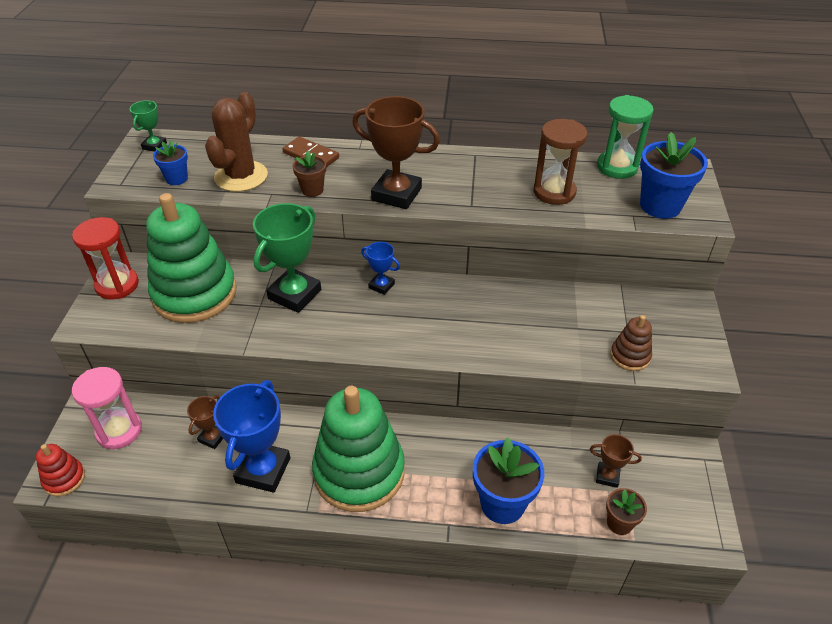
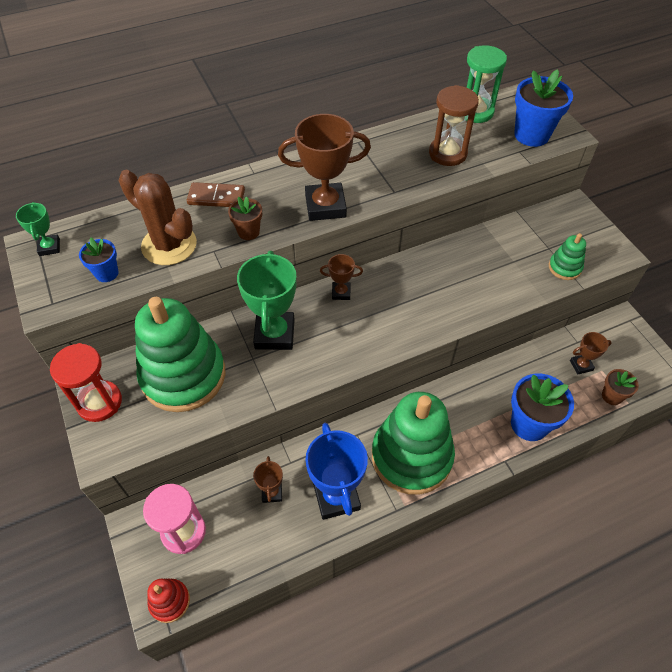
camera: 30 degrees left, 10 degrees up
(241, 176) = (169, 245): brown cactus -> brown cactus turned 45 degrees counterclockwise
(381, 286) = (341, 292): blue trophy -> brown trophy
(630, 356) = (564, 267): brown stacking toy -> green stacking toy

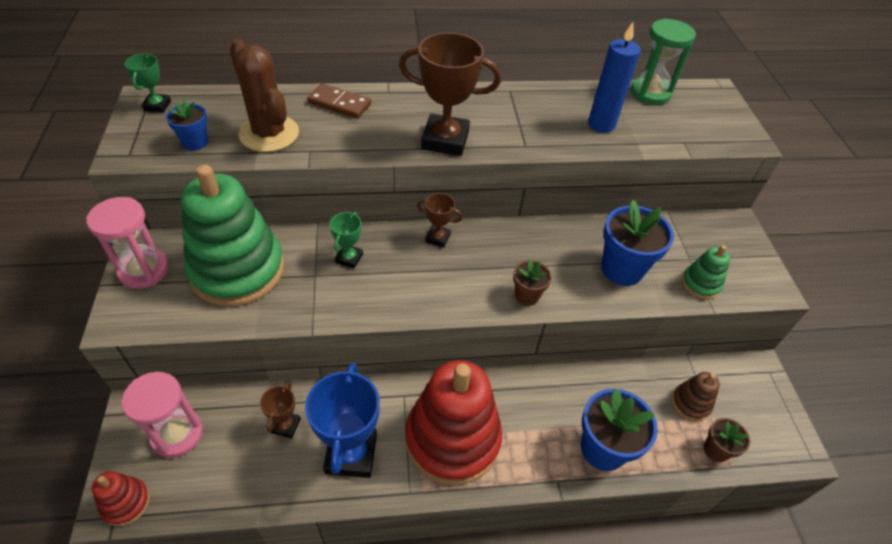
camera: 15 degrees right, 5 degrees down
(99, 402) = (144, 270): red hourglass -> pink hourglass
(248, 232) = (354, 143): brown flower pot -> brown flower pot (527, 296)
(274, 334) = (349, 258): green trophy -> green trophy, size x0.50
(411, 456) = (452, 439): green stacking toy -> red stacking toy
(447, 153) = (601, 124): brown hourglass -> blue candle
(531, 135) = (705, 130): blue flower pot -> blue flower pot (622, 269)
(581, 365) = (690, 403): brown trophy -> brown stacking toy

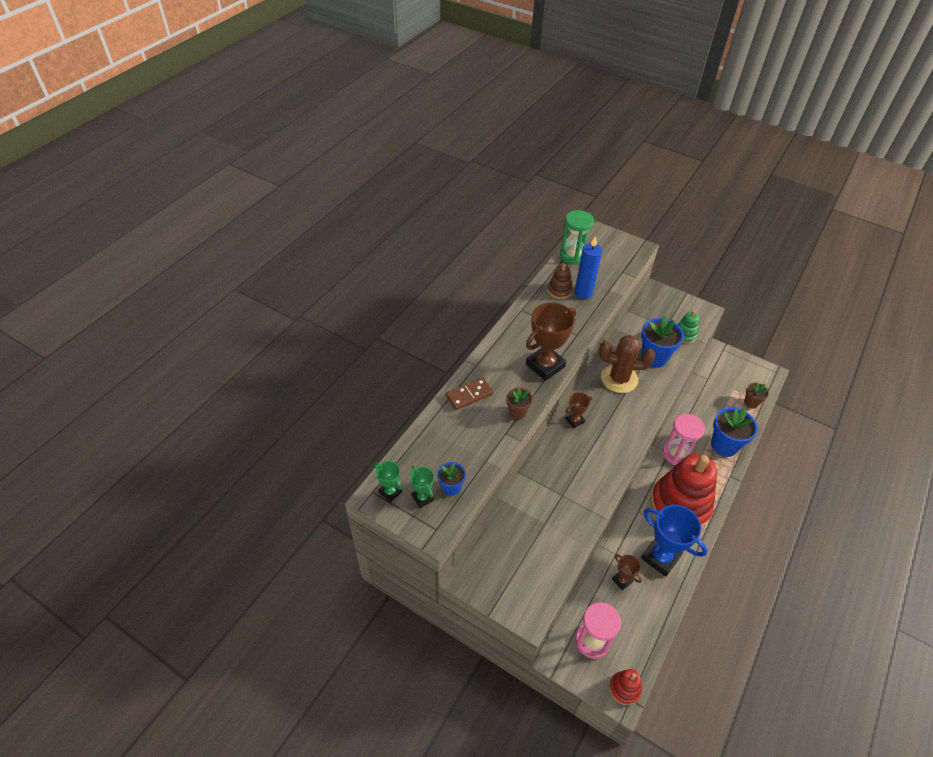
camera: 50 degrees left, 0 degrees up
(144, 270) = (493, 584): pink hourglass -> pink hourglass (676, 453)
(237, 270) = (530, 533): green stacking toy -> none
(269, 134) = (472, 445): brown cactus -> brown cactus (619, 379)
(349, 258) = (560, 471): green trophy -> green trophy (423, 498)
(527, 296) = (645, 408): brown flower pot -> brown flower pot (517, 412)
(690, 403) = (721, 393): brown stacking toy -> brown stacking toy (559, 291)

